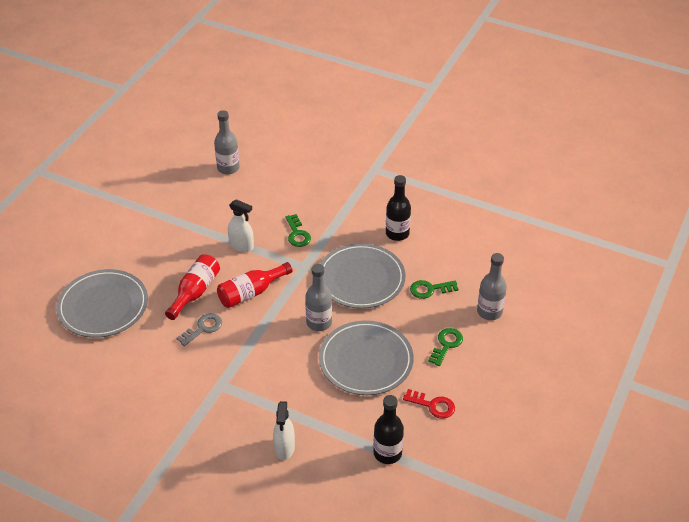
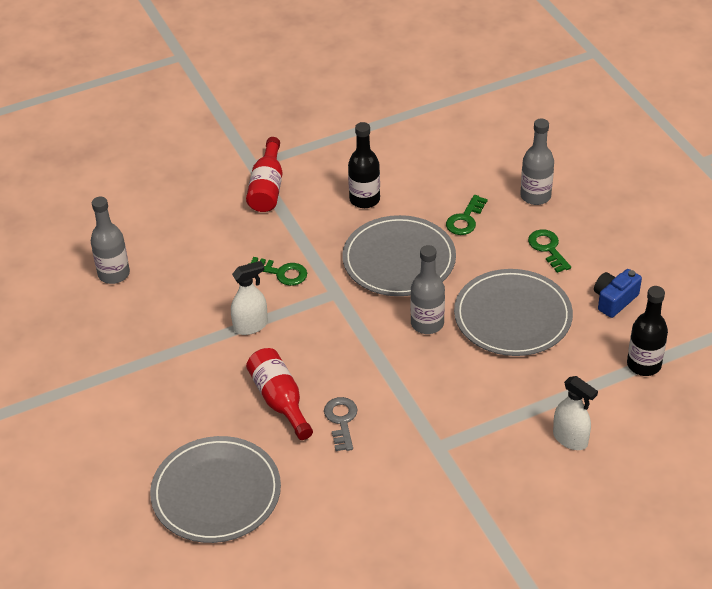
camera: 50 degrees left, 0 degrees up
(251, 293) = (329, 354): red bottle -> red bottle (267, 188)
(433, 405) = (614, 300): red key -> blue camera

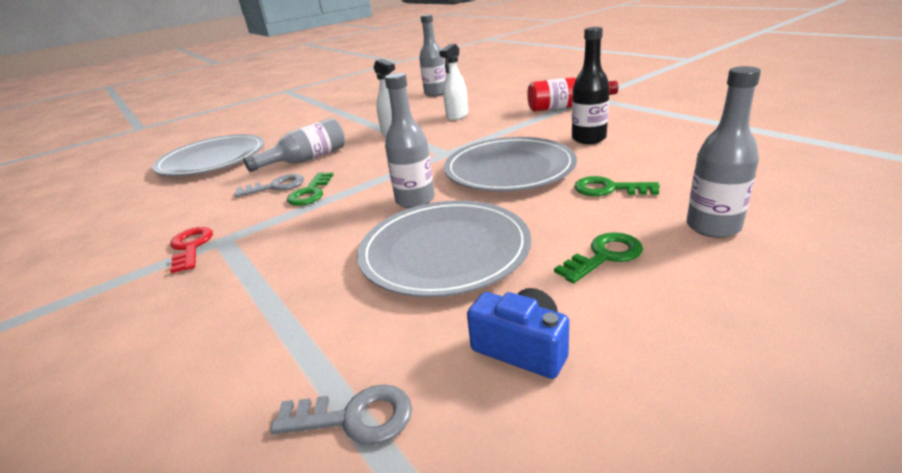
camera: 80 degrees right, 15 degrees down
(280, 400) = (306, 160): red bottle -> grey bottle
(282, 273) = (462, 131): green key -> green key (310, 193)
(440, 467) = (191, 247): none -> red key
(570, 439) = (193, 344): white spray bottle -> white spray bottle (457, 116)
(644, 365) = (355, 417): black bottle -> grey key

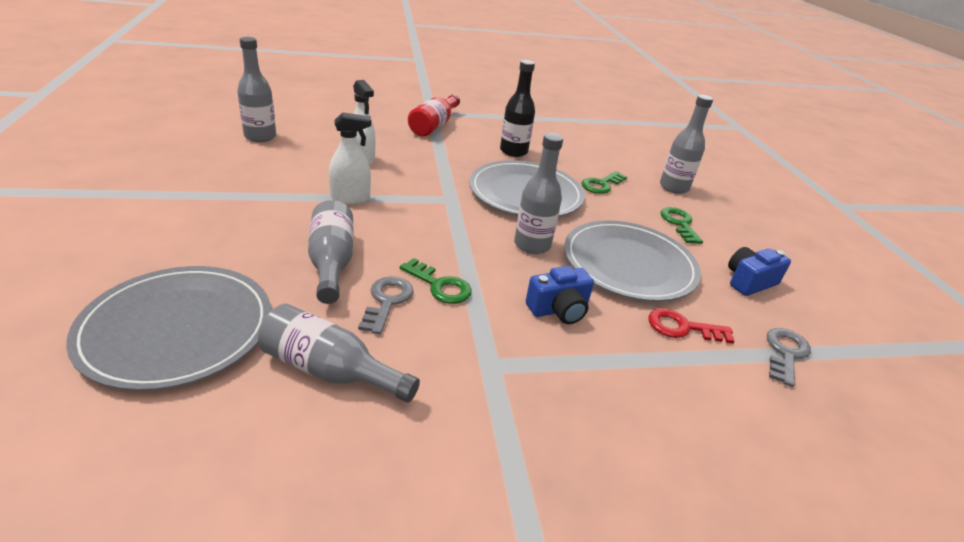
camera: 70 degrees left, 5 degrees up
(191, 247) = (483, 391): red key -> red key (682, 328)
(193, 199) = (330, 370): none -> grey bottle
(319, 242) = (558, 309): none -> blue camera

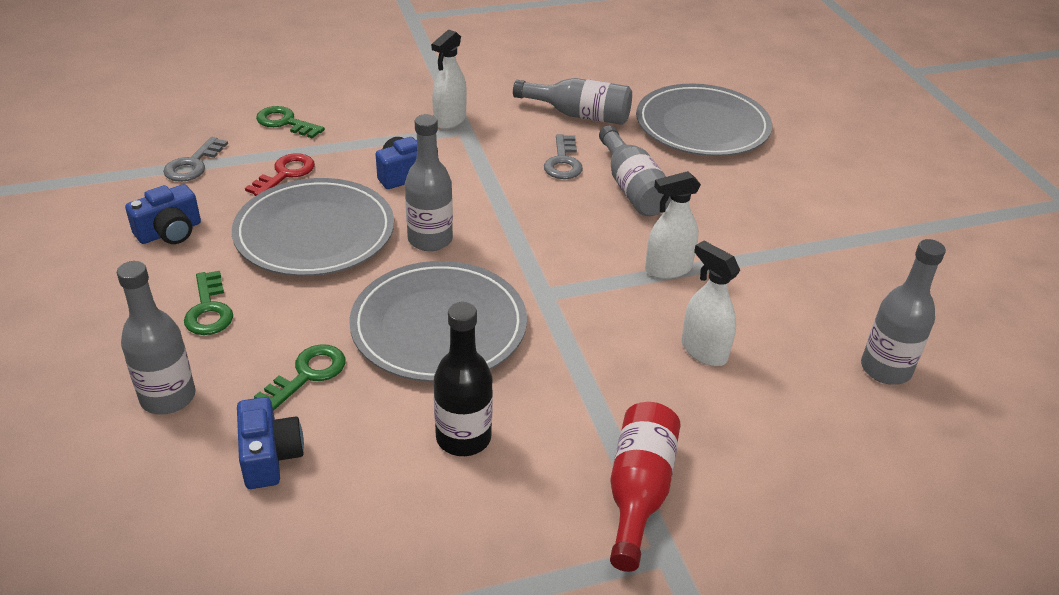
camera: 175 degrees right, 5 degrees up
(440, 286) = (521, 181): green key -> green key (285, 122)
(508, 384) = (449, 120): none -> white spray bottle
(608, 160) = (270, 456): none -> blue camera
(682, 328) = (285, 174): red key -> red key turned 60 degrees counterclockwise

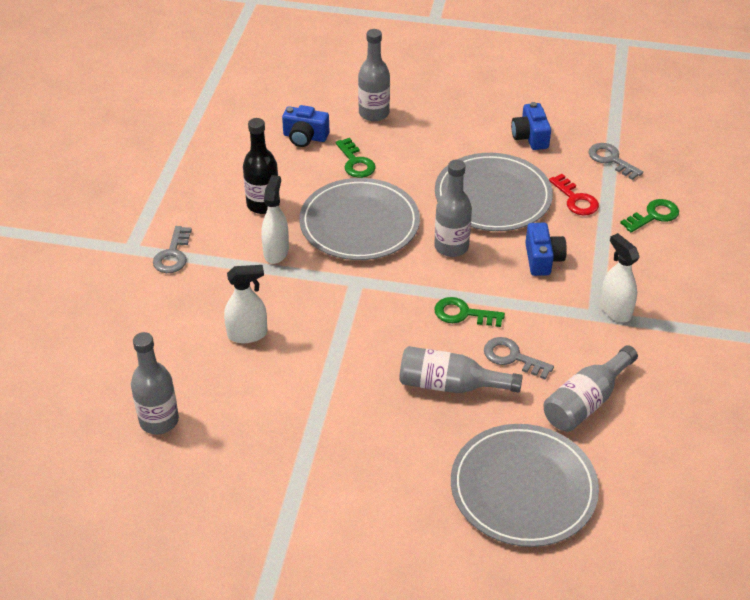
camera: 120 degrees right, 5 degrees up
(209, 310) = (438, 138): green key -> green key (463, 314)
(638, 492) = (173, 255): red bottle -> grey key
(668, 269) = (338, 357): white spray bottle -> white spray bottle (276, 252)

